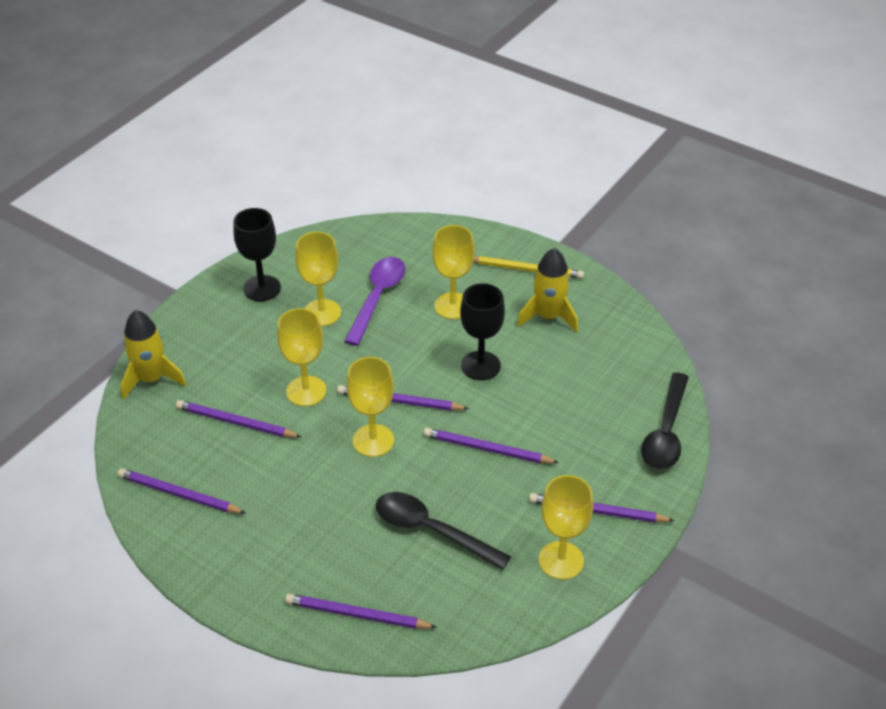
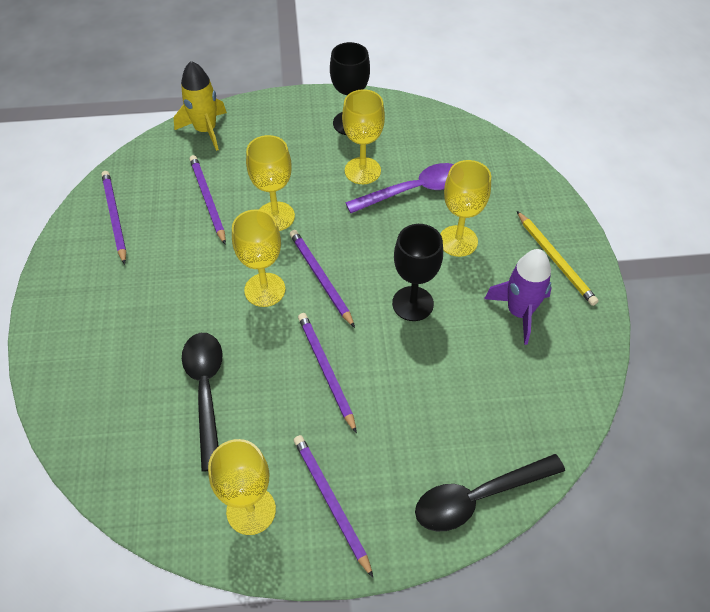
camera: 50 degrees right, 10 degrees up
(357, 615) = (83, 400): purple pencil -> none
(548, 316) = (519, 312): yellow rocket -> purple rocket

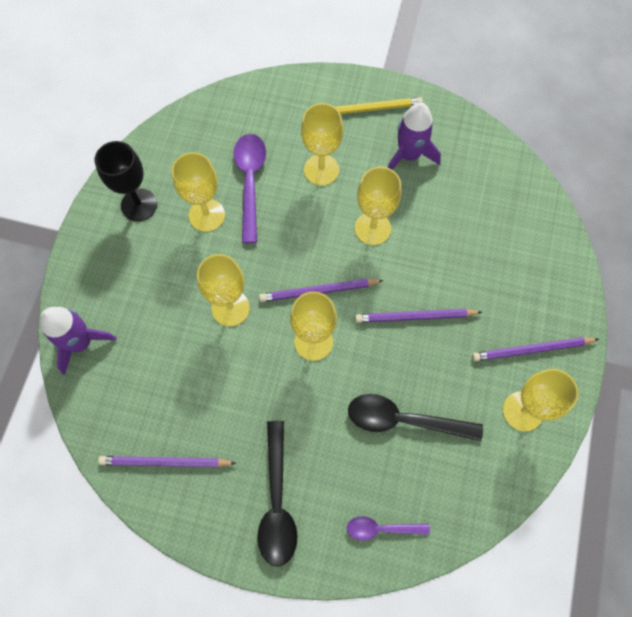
camera: 70 degrees left, 15 degrees up
(86, 402) = (381, 528): none -> purple spoon
(206, 130) = (81, 342): yellow rocket -> purple rocket
(207, 200) = (181, 365): purple pencil -> none
(412, 303) = (372, 228): black goblet -> yellow goblet
(478, 497) = (554, 248): black spoon -> black spoon (277, 502)

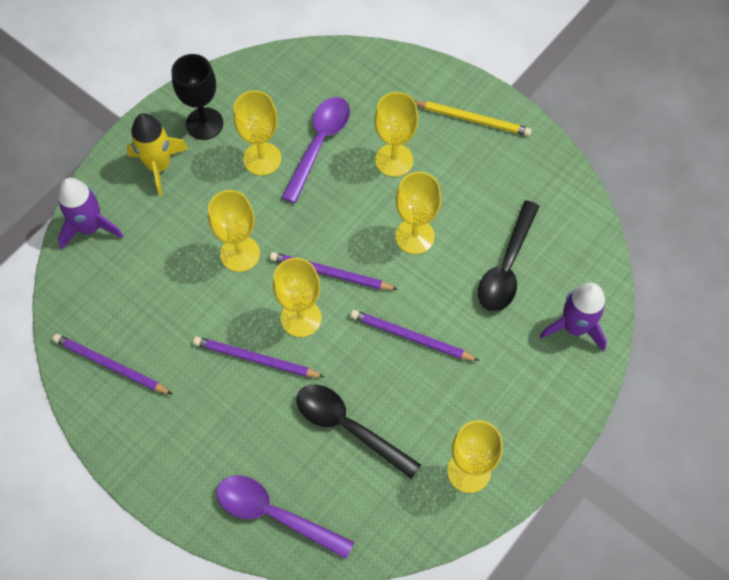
camera: 25 degrees right, 5 degrees down
(117, 260) = (159, 166): none -> yellow rocket
(277, 502) = (192, 446): black spoon -> black spoon (506, 266)
(381, 528) = (274, 514): purple spoon -> purple spoon, size x1.71
(409, 155) = (489, 181): purple rocket -> purple rocket (574, 327)
(531, 350) = (510, 418): purple pencil -> purple pencil (256, 359)

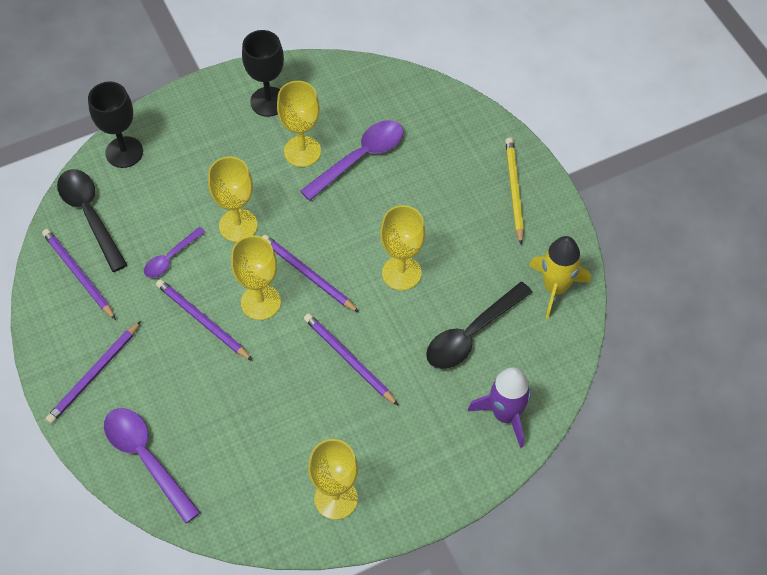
camera: 25 degrees right, 5 degrees down
(90, 227) = (124, 152): purple rocket -> black goblet
(159, 166) = (209, 123): yellow rocket -> yellow rocket (555, 288)
(180, 456) = (94, 374): none -> purple pencil
(192, 311) = (171, 258): none -> purple spoon
(348, 427) = (250, 413): black spoon -> black spoon (90, 215)
(394, 160) = (420, 198): yellow goblet -> none
(473, 119) = (514, 190): yellow pencil -> yellow pencil turned 135 degrees counterclockwise

